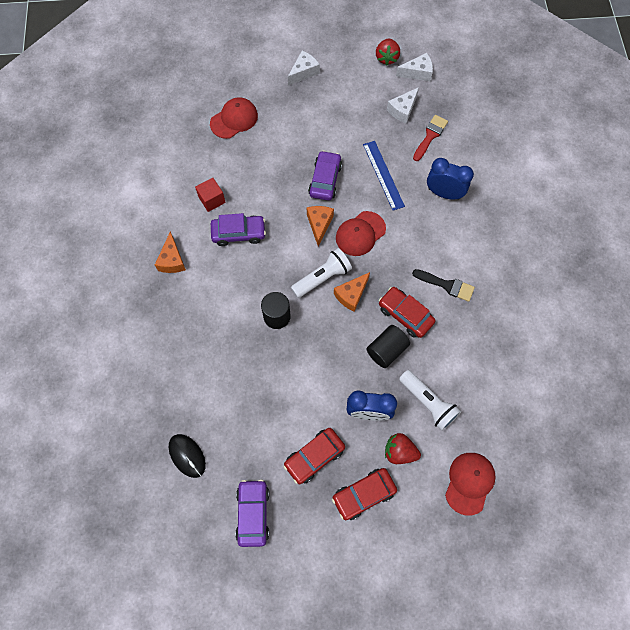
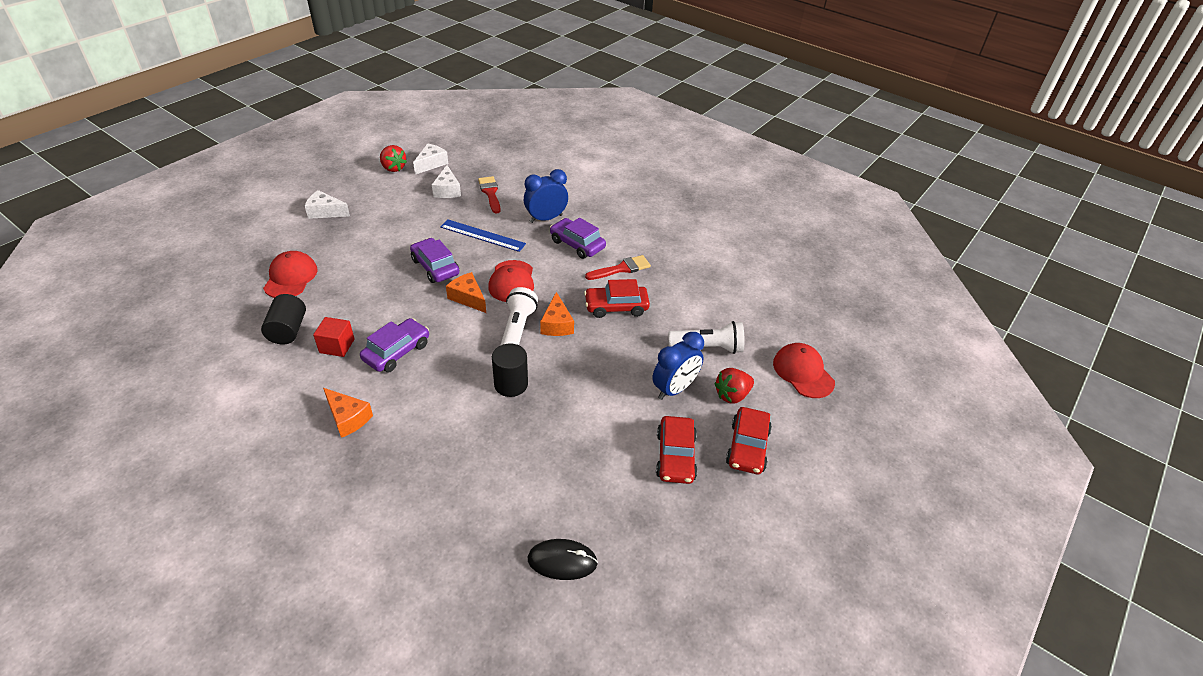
camera: 50 degrees left, 25 degrees down
(253, 513) = (683, 548): purple car -> purple car (577, 244)
(304, 72) = (325, 212): white cheese -> white cheese turned 75 degrees counterclockwise
(386, 350) = (632, 339): black cylinder -> black cylinder (288, 330)
(446, 285) = (621, 269): black brush -> red brush

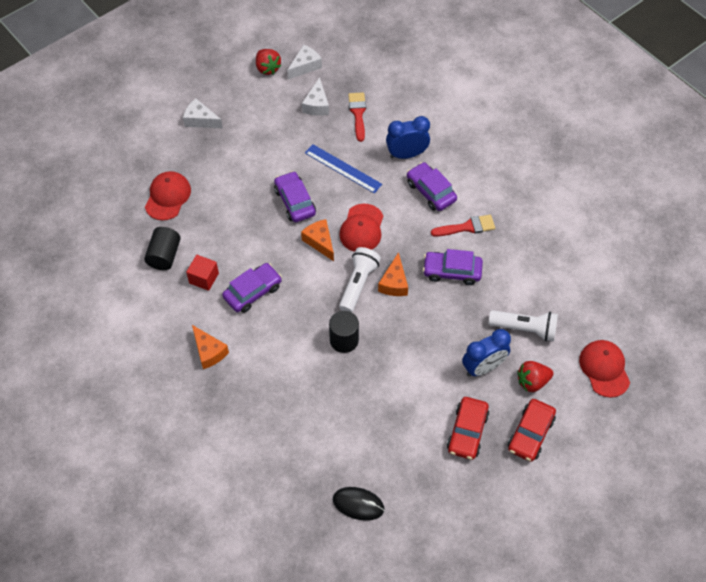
camera: 15 degrees right, 15 degrees up
(616, 307) = (452, 271): red car -> purple car

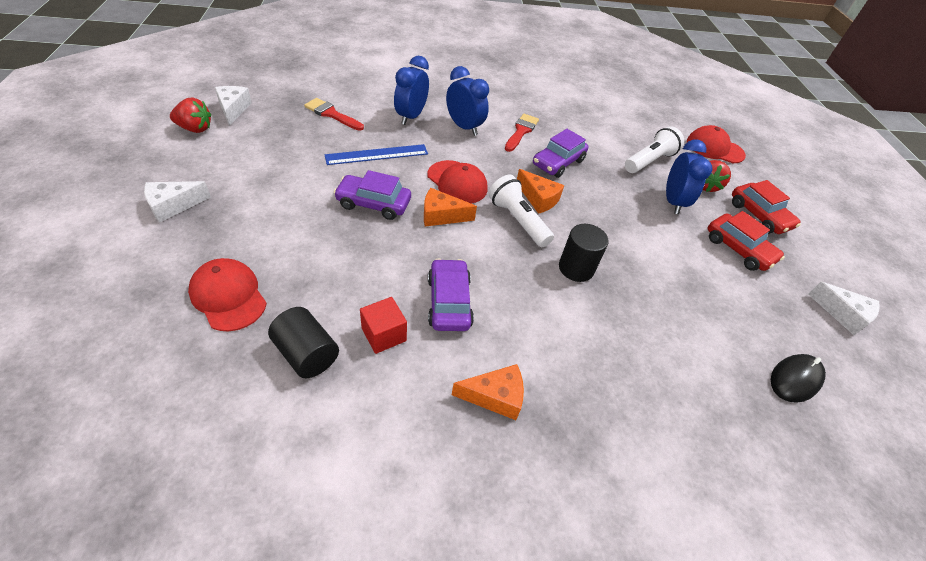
camera: 60 degrees left, 10 degrees down
(317, 105) = (285, 128): white cheese -> white cheese (842, 314)
(431, 191) = (464, 127): purple car -> blue clock

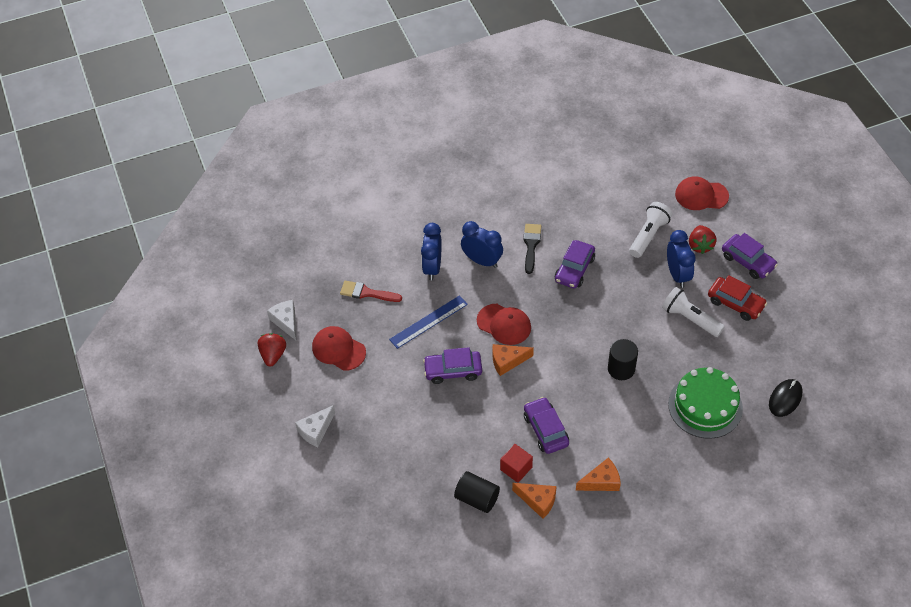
camera: 10 degrees left, 5 degrees up
(195, 129) = (273, 355): red strawberry -> red strawberry turned 75 degrees counterclockwise
(228, 296) = (404, 481): red cap -> red cap (338, 349)
(517, 220) = (564, 343): white flashlight -> white flashlight (690, 319)
(521, 131) = (531, 245): red brush -> black brush
(538, 199) = (572, 315): orange cheese -> orange cheese (538, 501)
(677, 348) = (705, 406): none -> green cake
(759, 215) = (748, 261): red car -> purple car
(842, 314) = (816, 334): white cheese -> none

